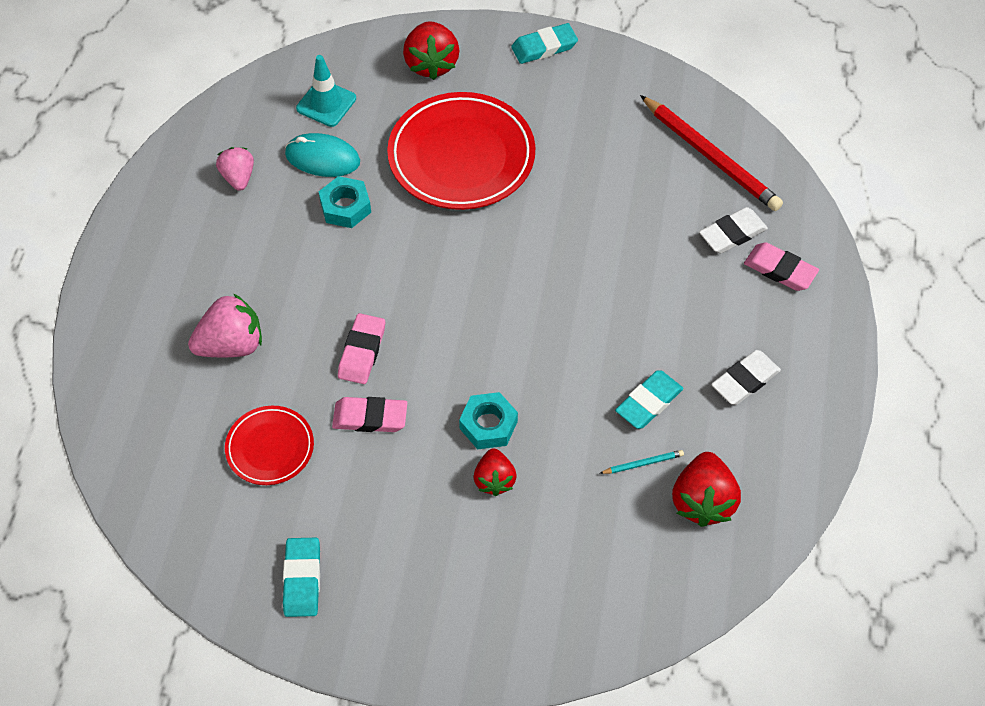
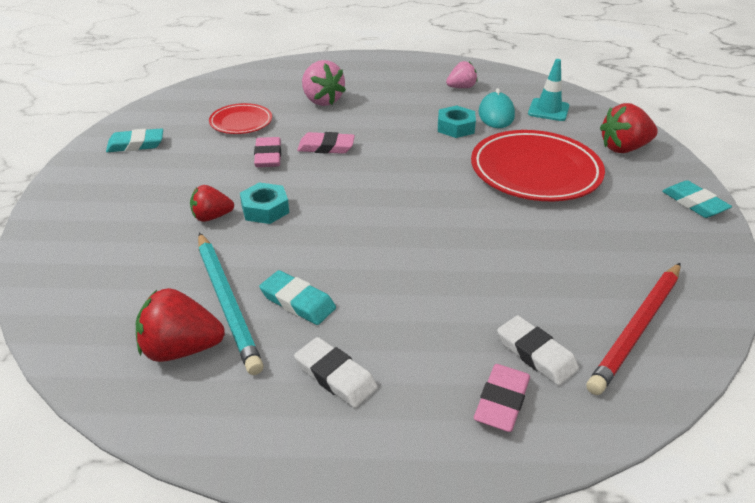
camera: 80 degrees right, 20 degrees down
(643, 463) = (227, 302): turquoise pencil -> turquoise pencil, size x2.46

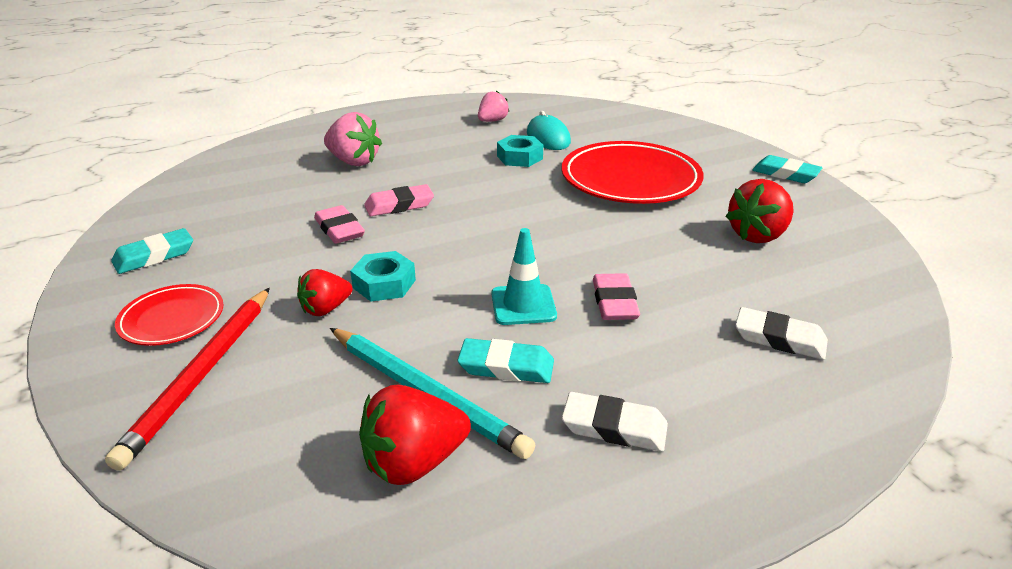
camera: 25 degrees left, 5 degrees down
(241, 122) = (275, 202): red plate -> red plate (172, 319)
(501, 401) = (790, 392): pink eraser -> pink eraser (614, 302)
(548, 110) = (593, 124): turquoise traffic cone -> turquoise traffic cone (523, 305)
(623, 148) = (688, 143): red strawberry -> red strawberry (758, 235)
(637, 328) = (838, 289): red pencil -> red pencil (202, 374)

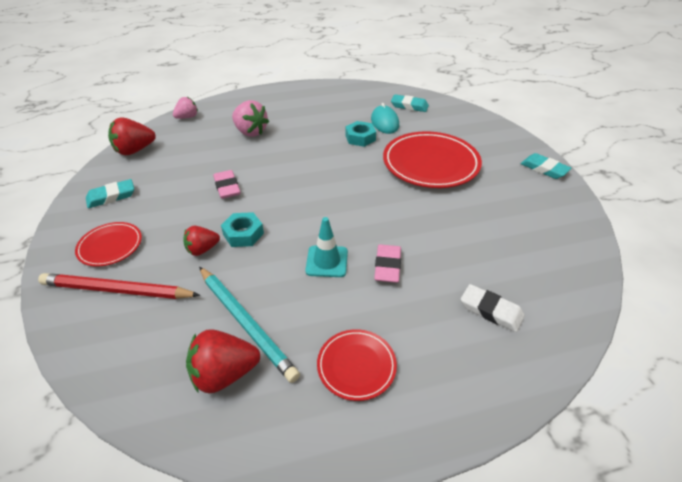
camera: 10 degrees right, 10 degrees up
(202, 374) = (117, 290): red pencil -> red pencil turned 75 degrees clockwise
(399, 205) = (270, 171): pink eraser -> none
(492, 121) = (351, 104): pink strawberry -> pink strawberry (187, 117)
(506, 366) = (301, 309): turquoise eraser -> turquoise eraser (409, 106)
(614, 427) = (356, 366): white eraser -> red plate
(758, 235) = (505, 221): red strawberry -> red strawberry (135, 150)

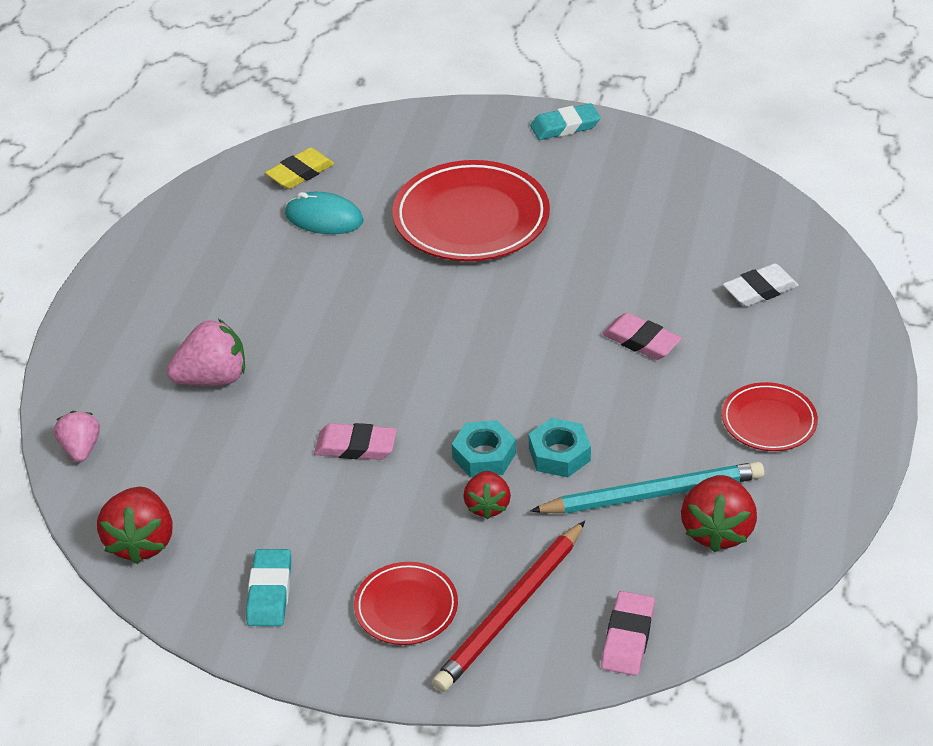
camera: 60 degrees left, 0 degrees up
(103, 358) = (628, 637): none -> pink eraser
(327, 261) = (596, 391): turquoise traffic cone -> none
(360, 138) = (344, 260): turquoise nut -> turquoise nut (559, 454)
(409, 106) = (300, 173): turquoise eraser -> yellow eraser

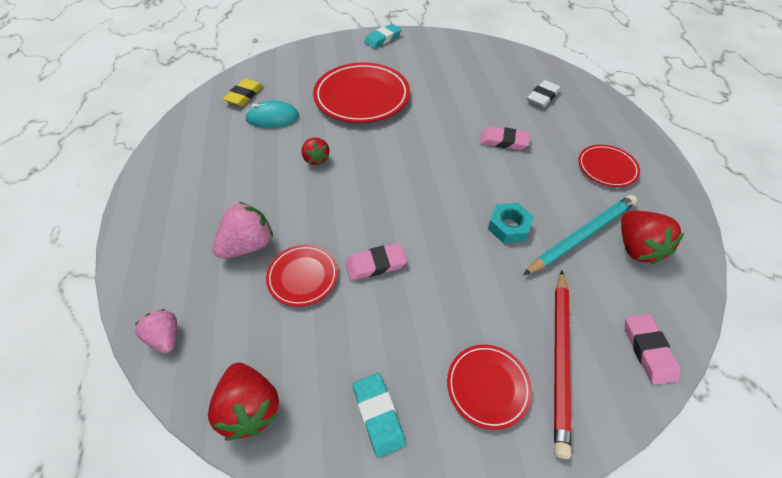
camera: 25 degrees left, 10 degrees up
(260, 433) = (303, 276): none -> red plate
(484, 455) = (464, 243): turquoise nut -> none
(487, 506) = (489, 279): red strawberry -> red strawberry (316, 159)

